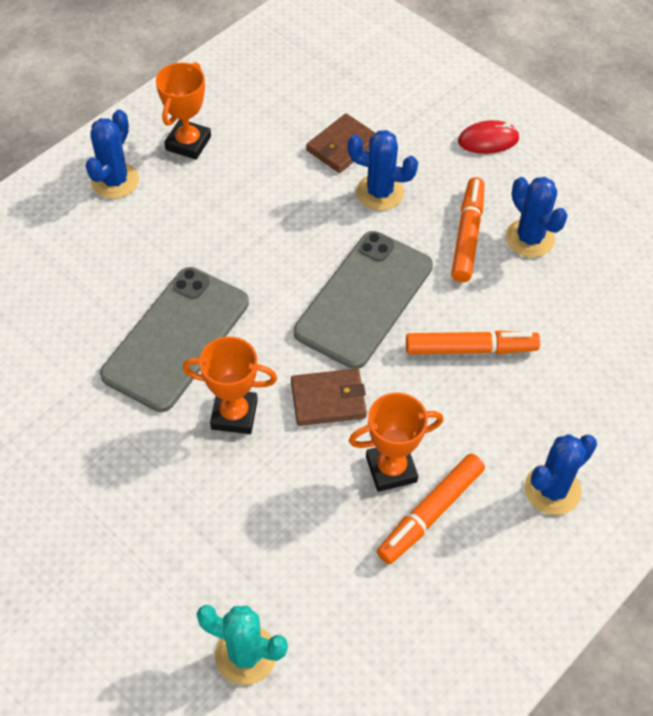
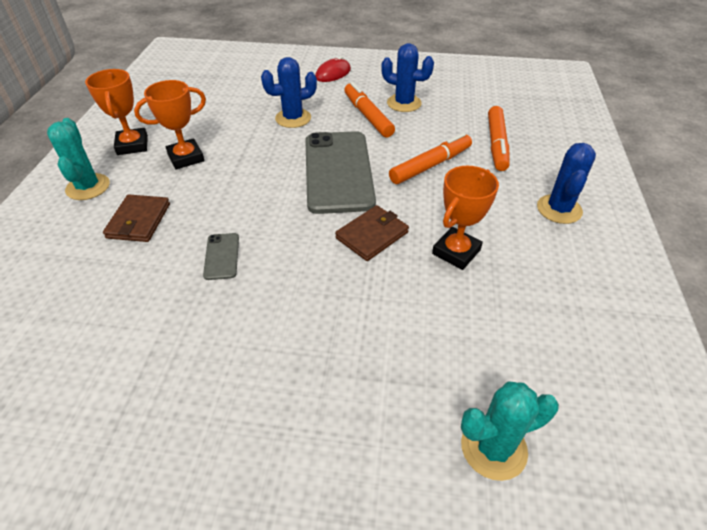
camera: 35 degrees left, 10 degrees down
(115, 181) = (88, 187): blue cactus -> turquoise cactus
(176, 338) = (222, 256): grey phone -> grey phone, size x0.41
(234, 414) = (313, 280): orange trophy -> orange trophy (186, 158)
(342, 146) = (246, 107): brown wallet -> brown wallet (138, 221)
(430, 513) = (508, 262): orange marker -> orange marker (496, 144)

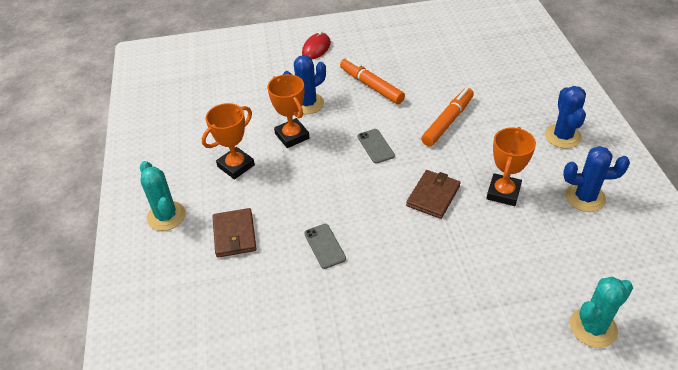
camera: 15 degrees left, 0 degrees up
(132, 145) = (178, 166): orange trophy -> orange trophy (292, 136)
(338, 171) = (375, 146): grey phone -> grey phone, size x0.41
(404, 103) = (395, 66): blue cactus -> blue cactus (585, 197)
(496, 144) = (490, 89): orange marker -> none

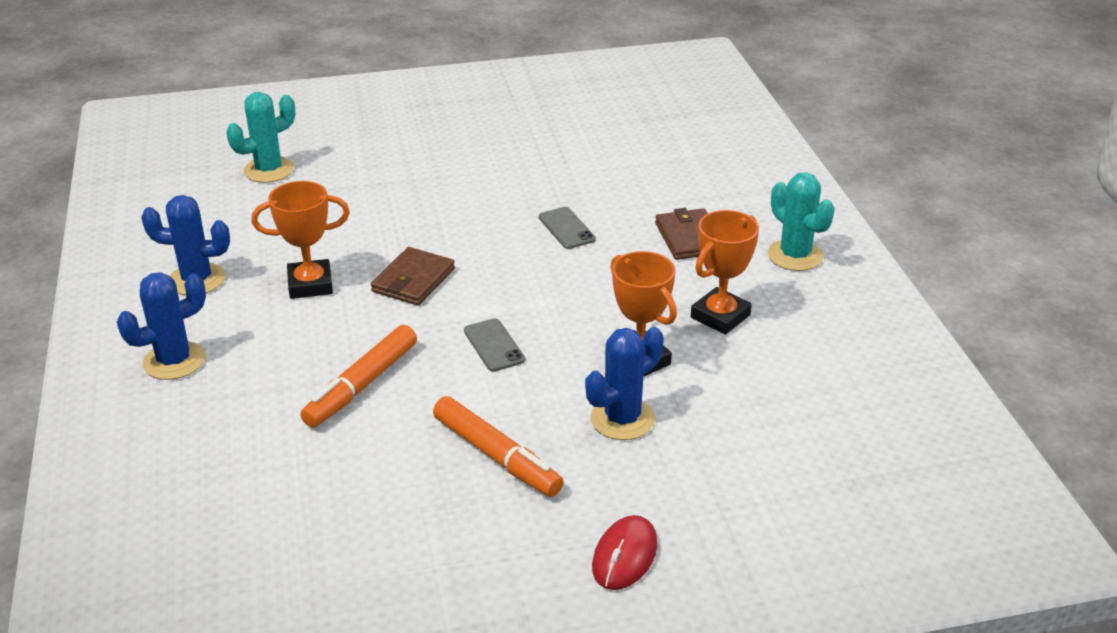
camera: 175 degrees right, 10 degrees down
(503, 193) = (310, 284): orange trophy -> orange trophy turned 60 degrees clockwise
(562, 136) = (174, 361): blue cactus -> blue cactus turned 60 degrees clockwise

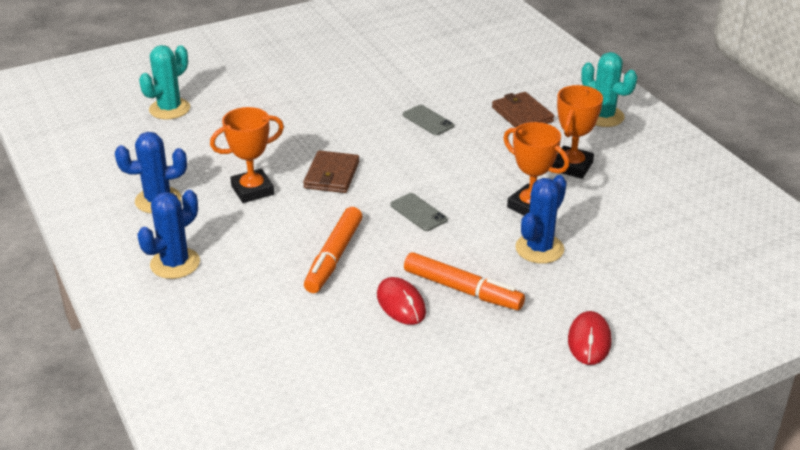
camera: 15 degrees left, 0 degrees up
(411, 460) = (401, 304): none -> red mouse

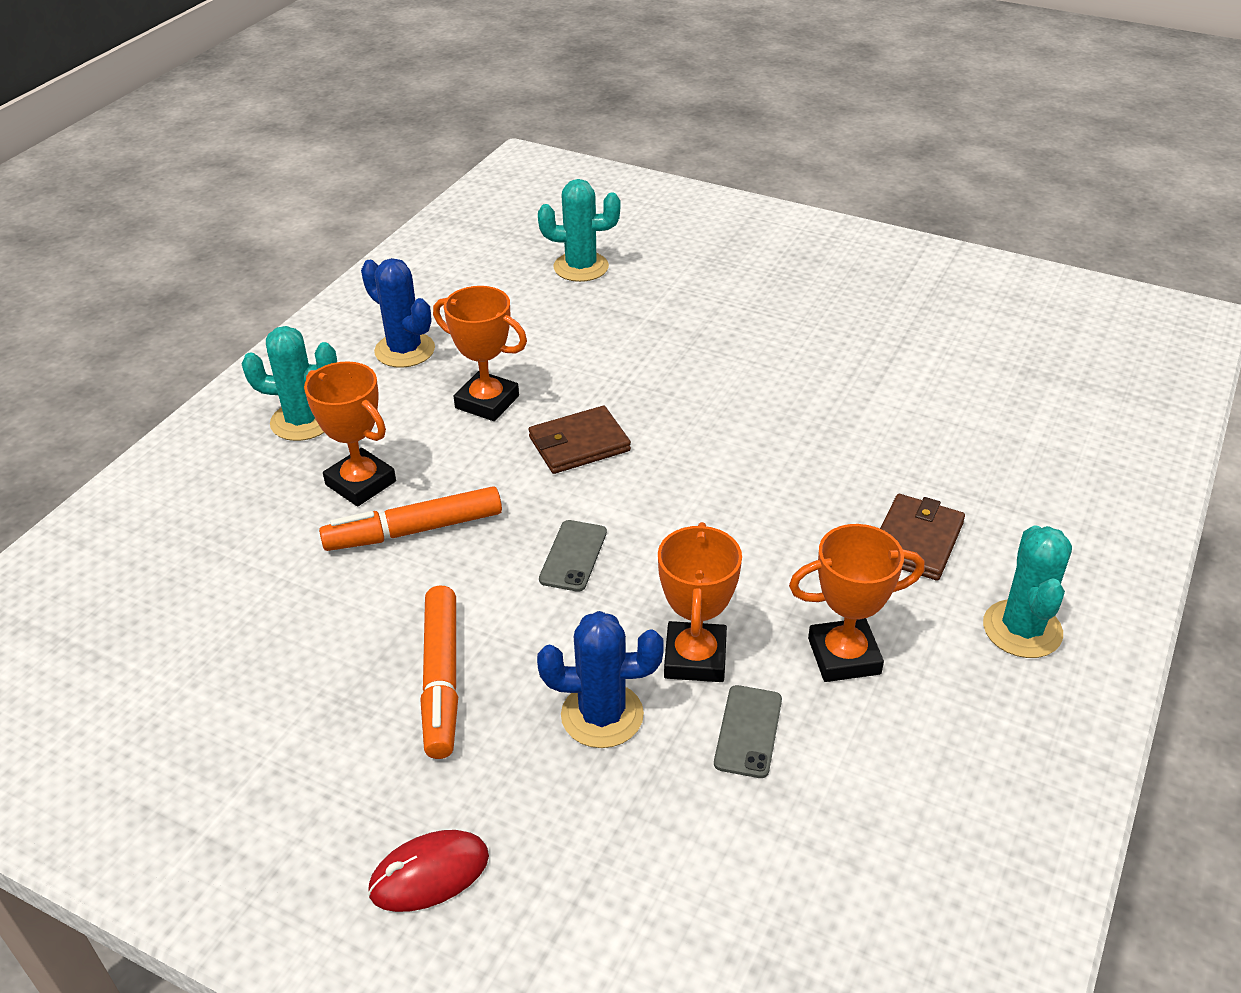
camera: 55 degrees right, 5 degrees up
(175, 263) = (303, 421): blue cactus -> turquoise cactus
(266, 262) = (360, 483): none -> orange trophy
(401, 304) = (367, 635): red mouse -> none
(428, 120) = (791, 461): grey phone -> grey phone (748, 731)

